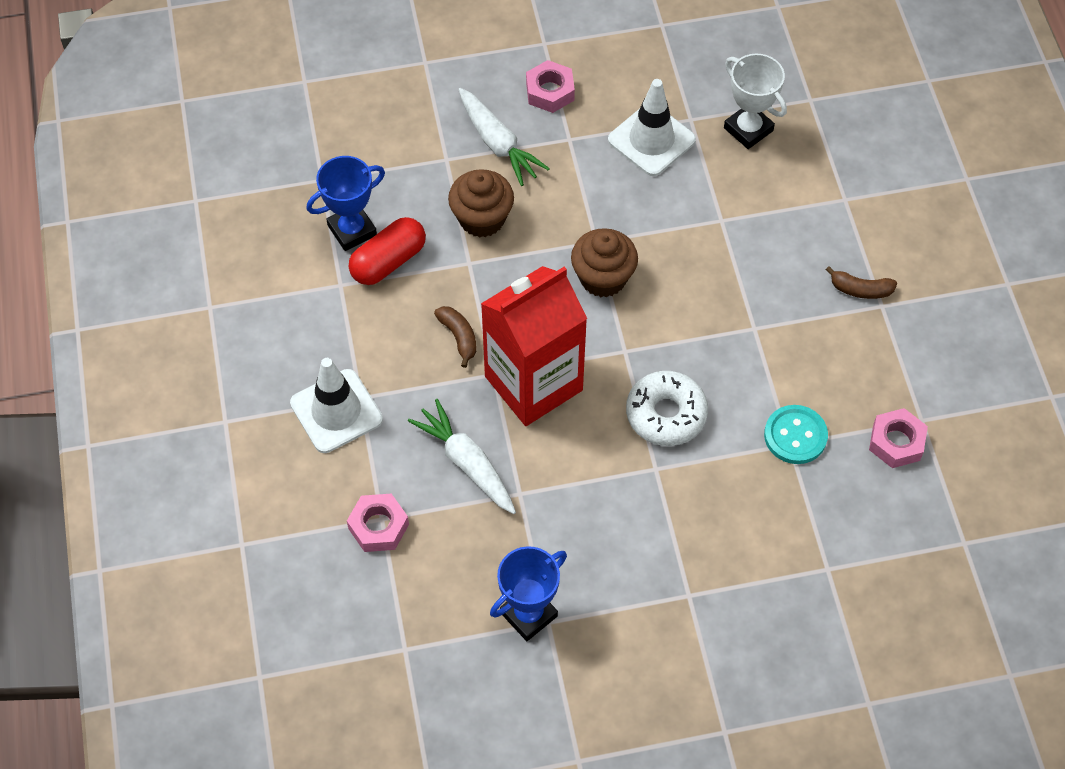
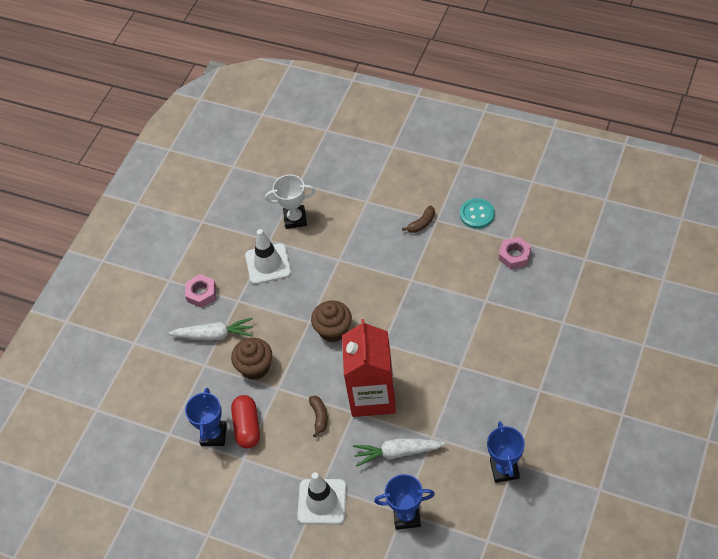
camera: 50 degrees left, 5 degrees down
(378, 526) = (406, 516): pink nut -> blue trophy
(459, 337) = (319, 417): brown banana -> brown banana turned 75 degrees clockwise
(666, 414) = (432, 345): white donut -> none
(795, 436) = (482, 295): turquoise button -> turquoise button (477, 214)

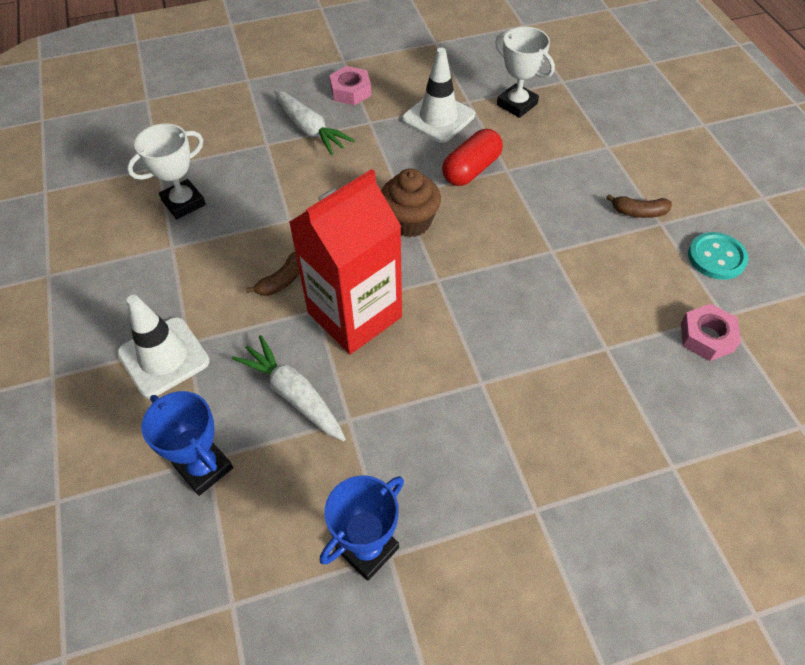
camera: 45 degrees right, 0 degrees up
(213, 435) = (183, 203): blue trophy -> white trophy
(247, 427) = (216, 224): red capsule -> red capsule (471, 169)
(255, 367) = (299, 185): brown cupcake -> none

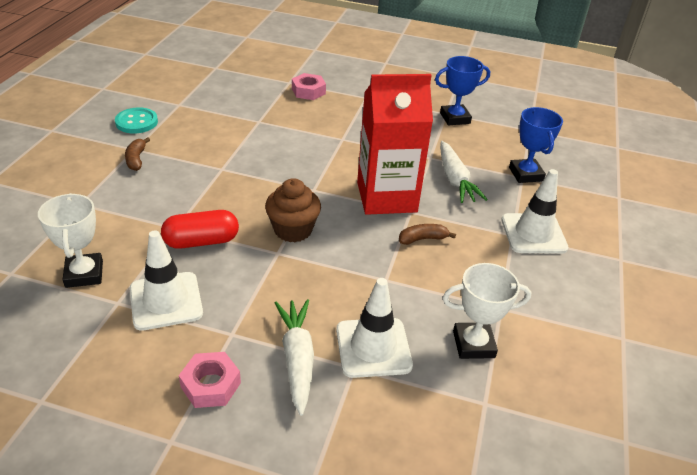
camera: 150 degrees left, 15 degrees down
(261, 162) = (373, 347): none -> white traffic cone
(639, 212) = (136, 159): brown banana -> brown banana turned 135 degrees counterclockwise
(706, 337) = (202, 102): pink nut -> pink nut (308, 91)

